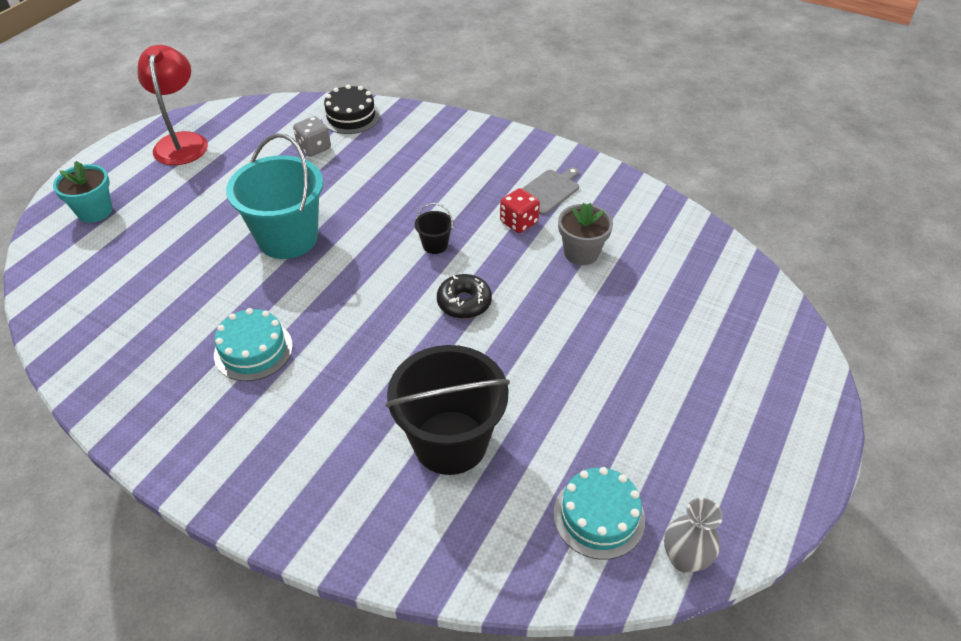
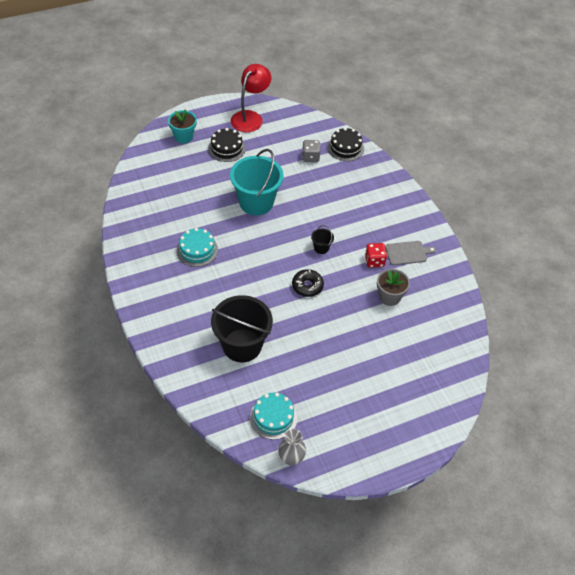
camera: 35 degrees right, 5 degrees up
(179, 194) = (226, 148): none -> black cake

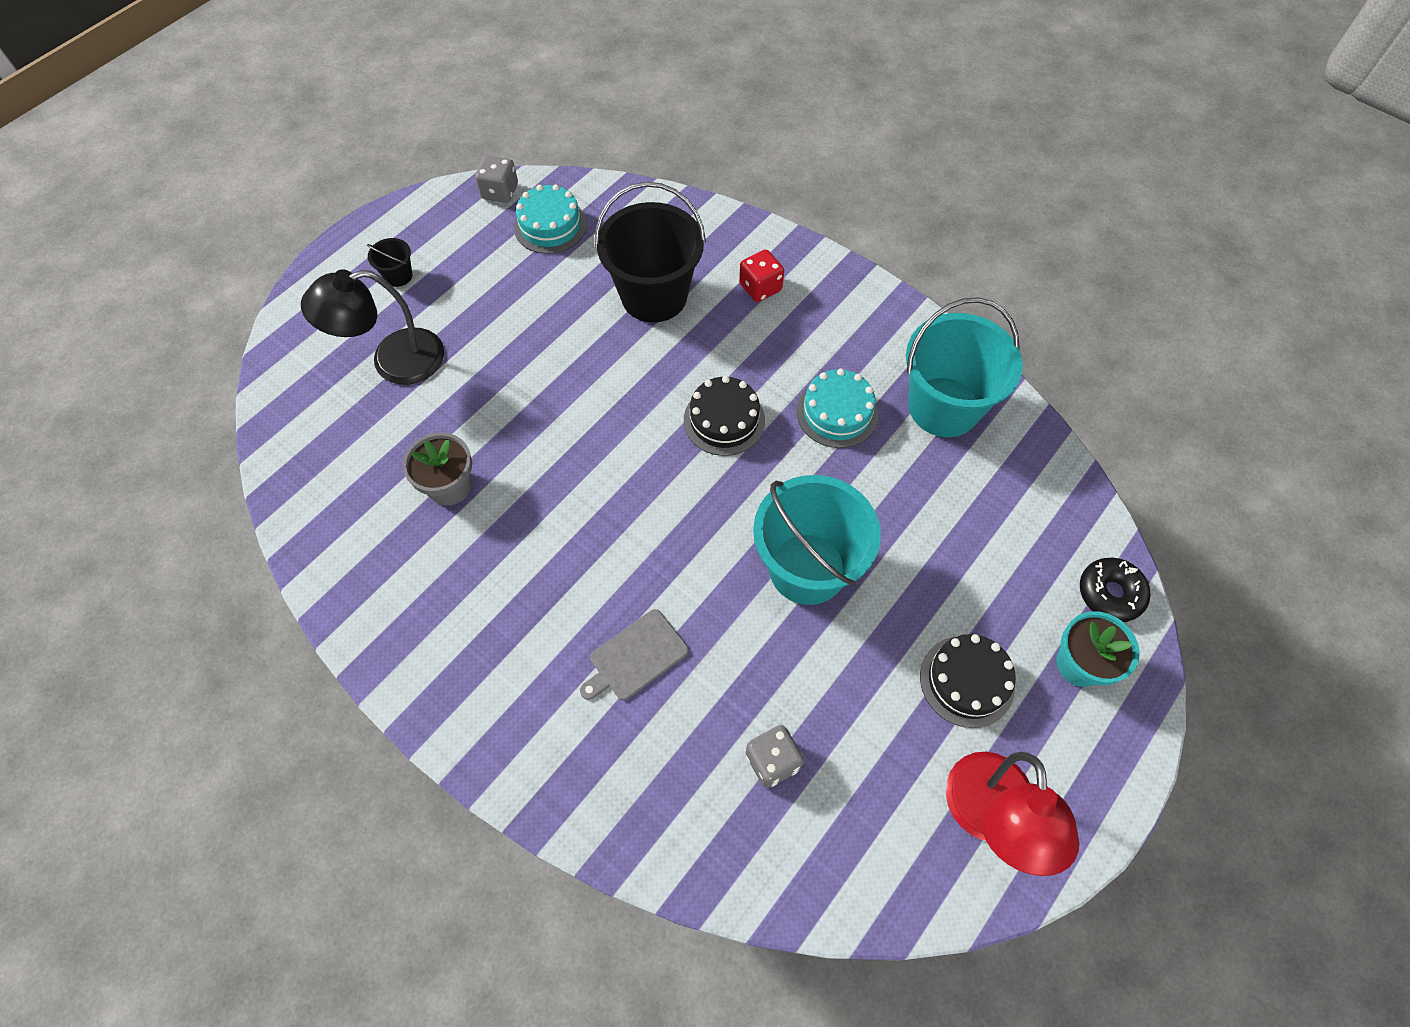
camera: 155 degrees right, 10 degrees up
(149, 232) = (943, 407): none -> turquoise bucket
(291, 458) = (500, 192): grey vase -> grey dice
(307, 286) = (607, 438): black donut -> black donut (1110, 593)
(321, 248) = (622, 527): black bucket -> black bucket (398, 276)
(345, 148) = (708, 843): black cake -> black cake (724, 420)
(374, 261) = (507, 548): red dice -> red dice (760, 287)
(395, 372) = (393, 361): none -> black lamp
(407, 253) = (447, 601): grey cutting board -> grey cutting board (636, 657)

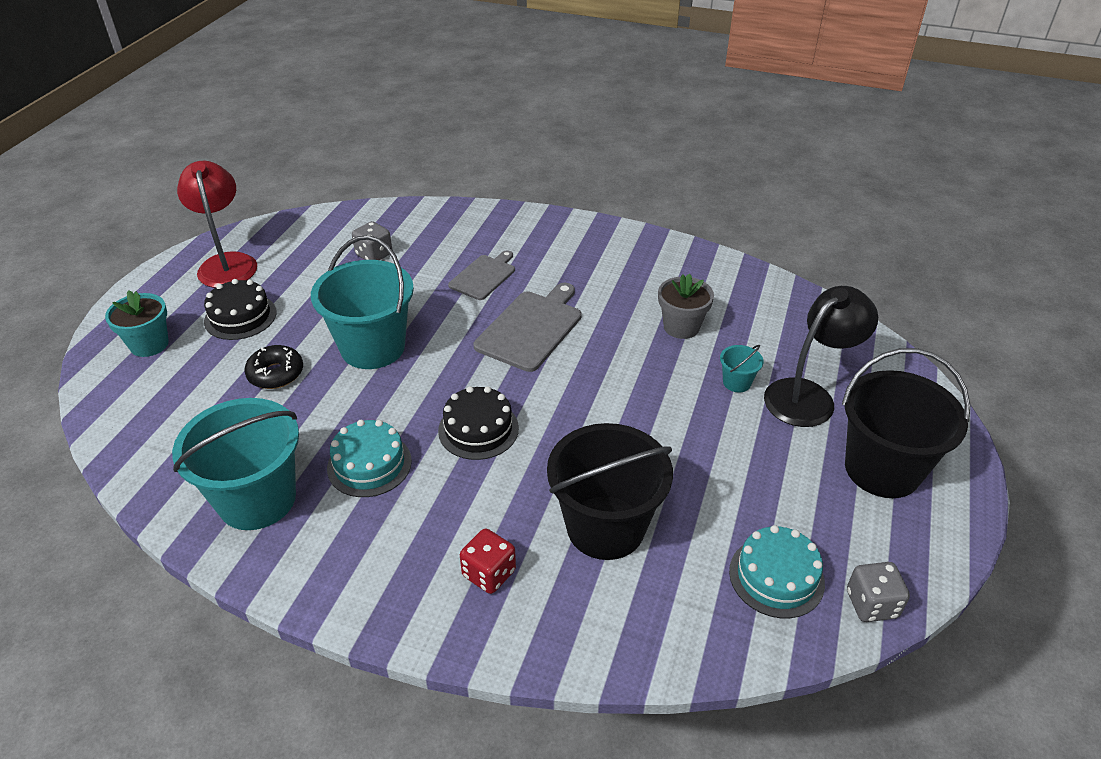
camera: 160 degrees right, 20 degrees down
(398, 276) = (882, 469): black bucket -> black bucket, size x2.39
(447, 396) = (737, 382): none -> turquoise bucket
(616, 540) = (531, 328): none -> grey cutting board
(1110, 593) = (112, 391): black donut -> black donut (276, 374)

